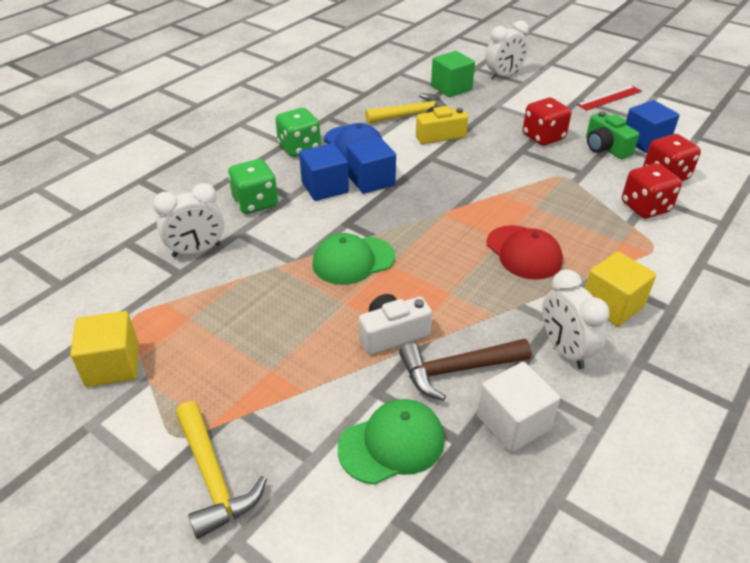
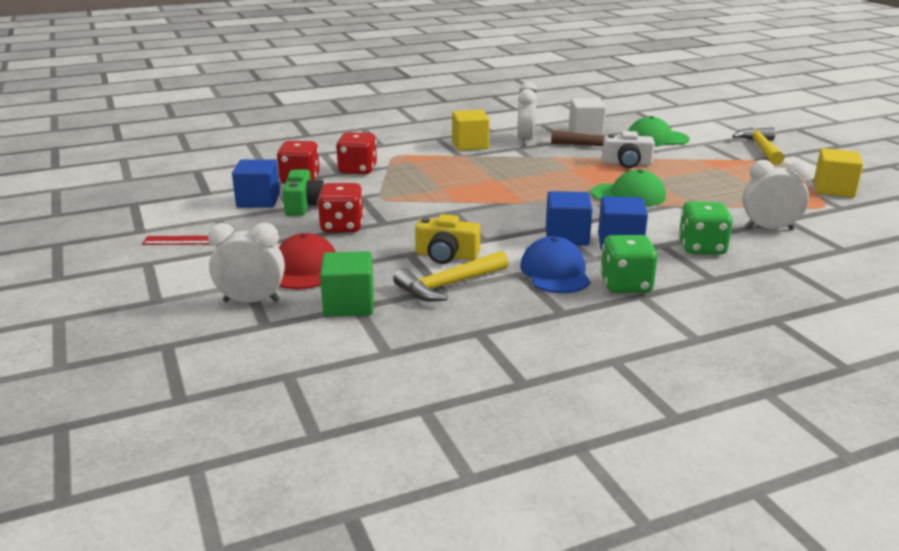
camera: 150 degrees left, 15 degrees down
(411, 115) = (448, 285): yellow hammer -> yellow hammer turned 45 degrees counterclockwise
(523, 252) = (490, 172): red cap -> red cap (304, 268)

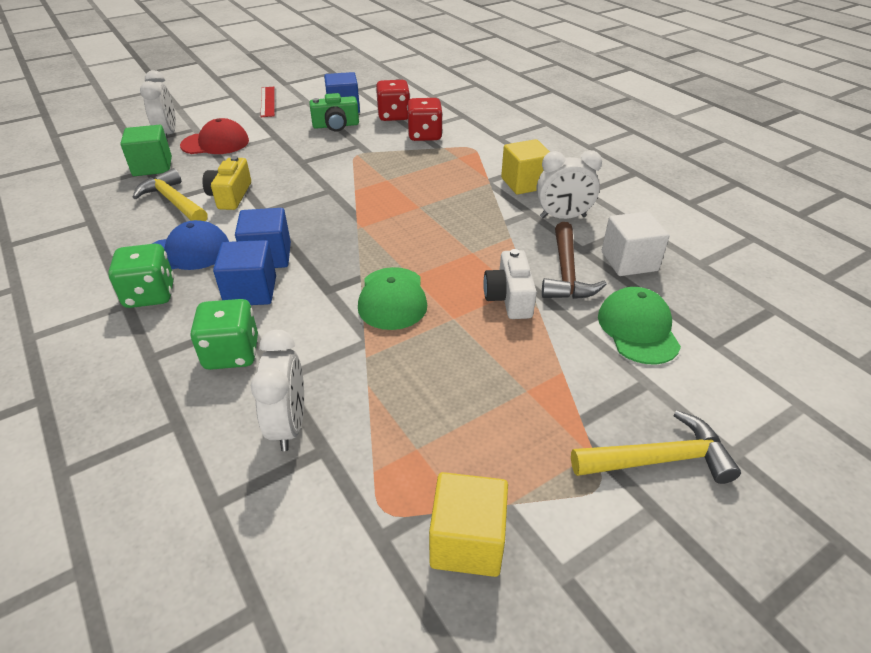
camera: 80 degrees right, 15 degrees up
(342, 227) = (292, 146): red dice -> none

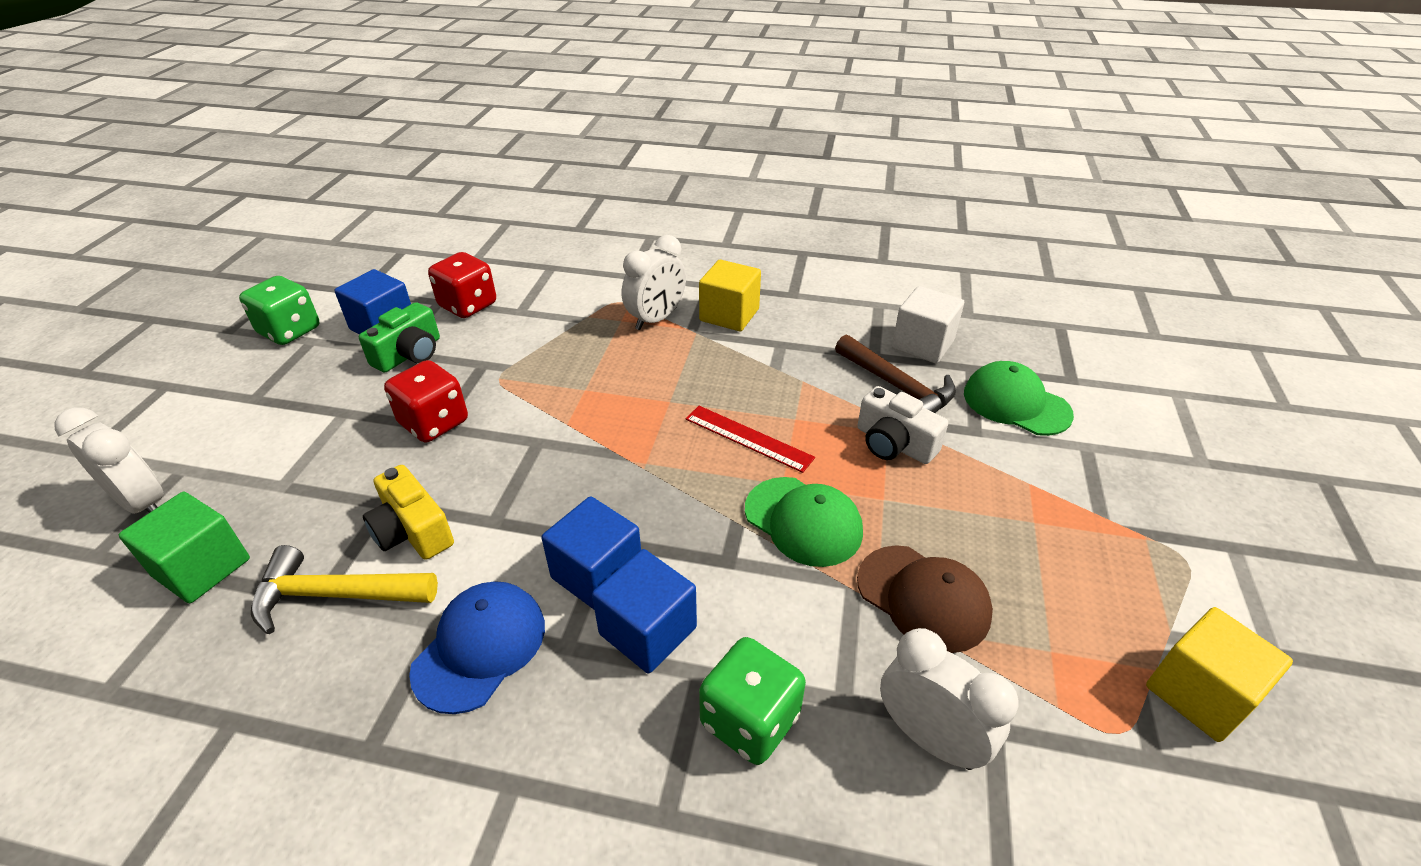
camera: 45 degrees left, 0 degrees up
(150, 295) = (525, 742): green dice -> green dice (290, 331)
(215, 143) = (258, 472): red cap -> none
(267, 101) = (246, 368): red ruler -> red ruler (748, 438)
(392, 373) = (923, 597): none -> brown cap
(425, 135) = (544, 312): red dice -> red dice (434, 423)
(563, 217) = (813, 332): white clock -> white clock (656, 319)
(658, 459) = (1180, 505): yellow hammer -> none

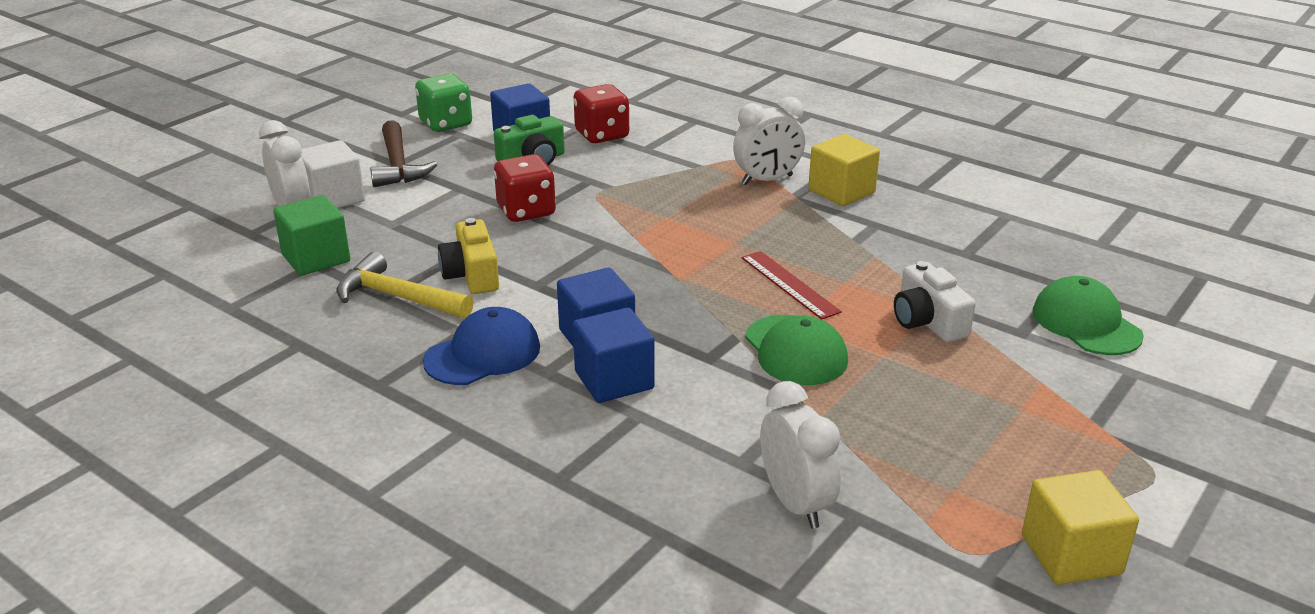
camera: 25 degrees right, 10 degrees down
(750, 720) = (657, 451): green dice -> none
(897, 387) = (968, 282): brown hammer -> brown hammer (398, 165)
(922, 344) = (1026, 256): white cube -> white cube (333, 198)
(923, 597) = (864, 426): brown cap -> none

